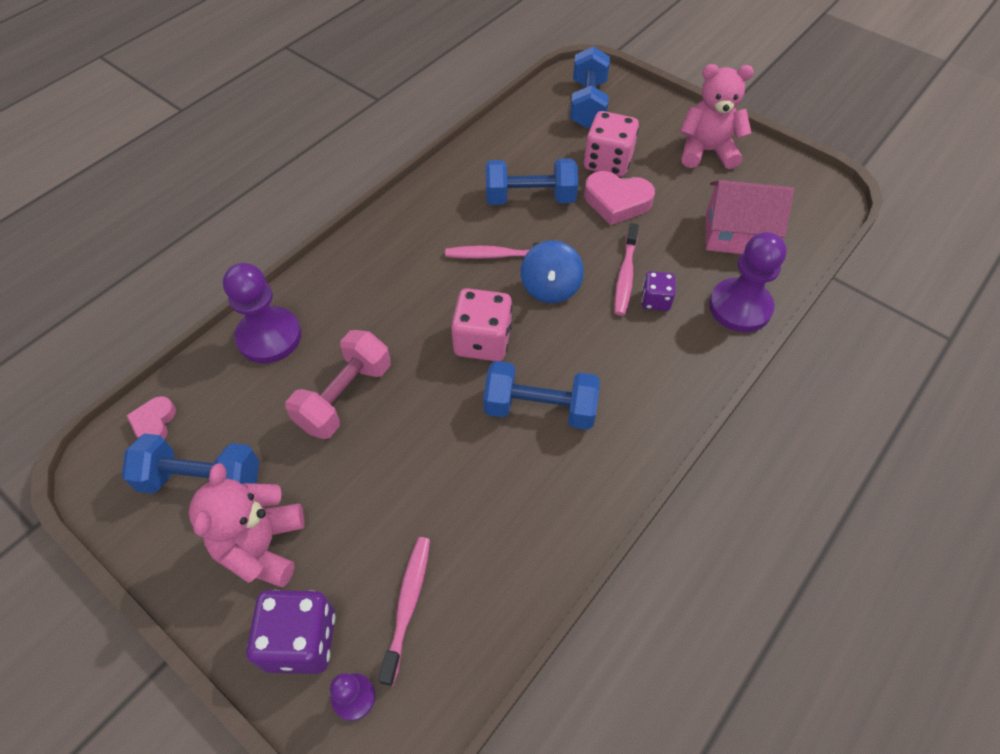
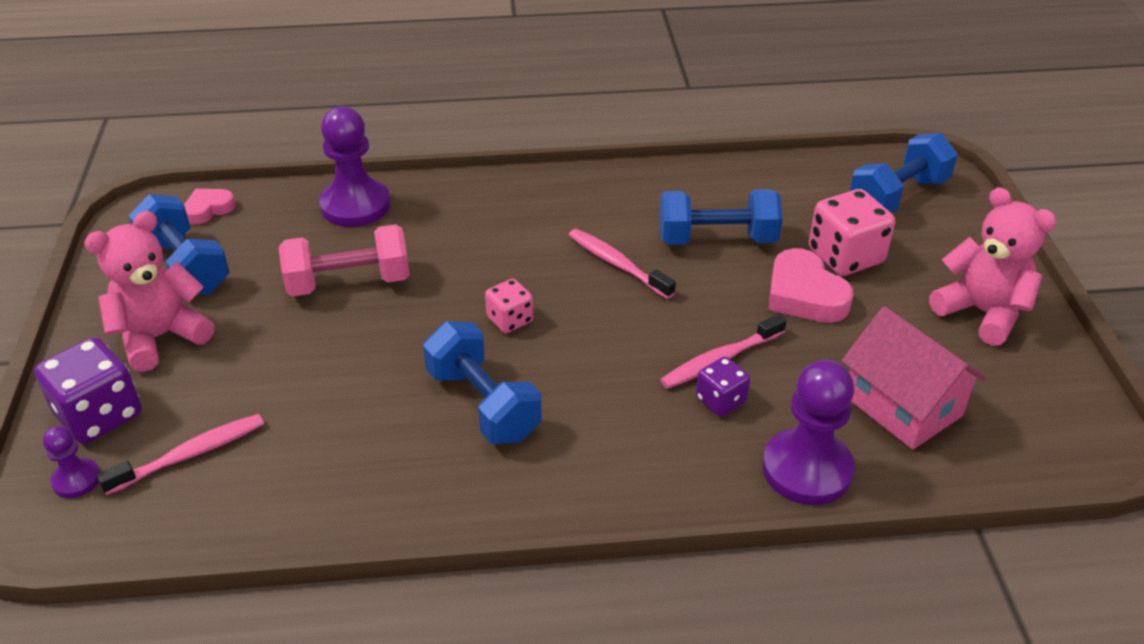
camera: 45 degrees right, 15 degrees down
(482, 341) = (510, 320): pink dice -> pink dice, size x0.58
(530, 198) = (717, 239): blue dumbbell -> blue dumbbell turned 45 degrees counterclockwise
(550, 287) = (630, 321): blue spinning top -> none

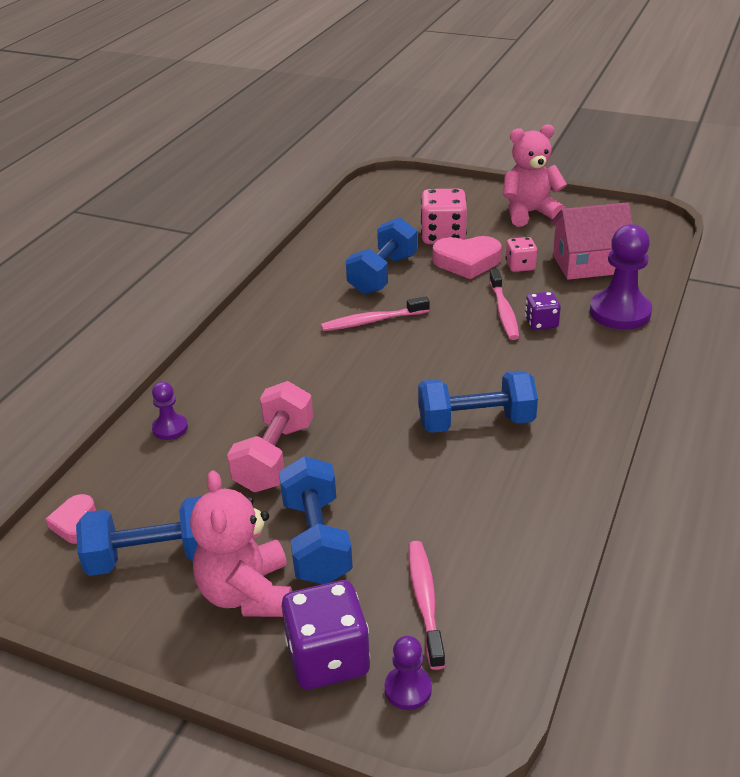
camera: 60 degrees left, 5 degrees down
(355, 205) = (170, 428): purple pawn -> purple pawn, size x0.51
(510, 320) = (393, 385): pink dice -> pink dice (520, 266)
(898, 196) = (402, 200): blue dumbbell -> blue dumbbell (316, 540)

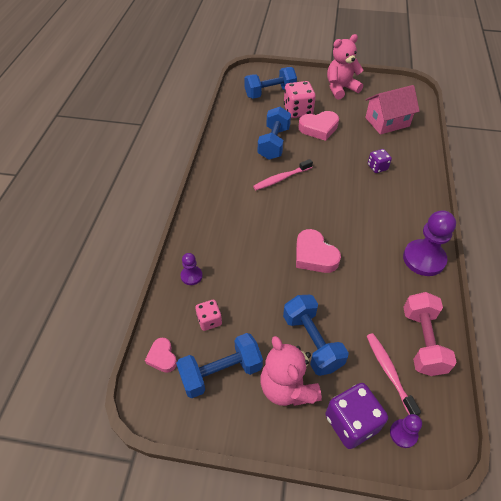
camera: 15 degrees left, 15 degrees up
(274, 456) = (263, 286): pink dumbbell -> pink dumbbell (422, 341)
(376, 427) = (314, 255): none -> pink heart
(475, 422) = (368, 243): blue dumbbell -> blue dumbbell (270, 93)
(503, 311) = (353, 162): pink toothbrush -> none
(520, 266) = (350, 128): pink dice -> pink dice (209, 320)
(620, 312) = (417, 154): purple pawn -> purple pawn (424, 259)

